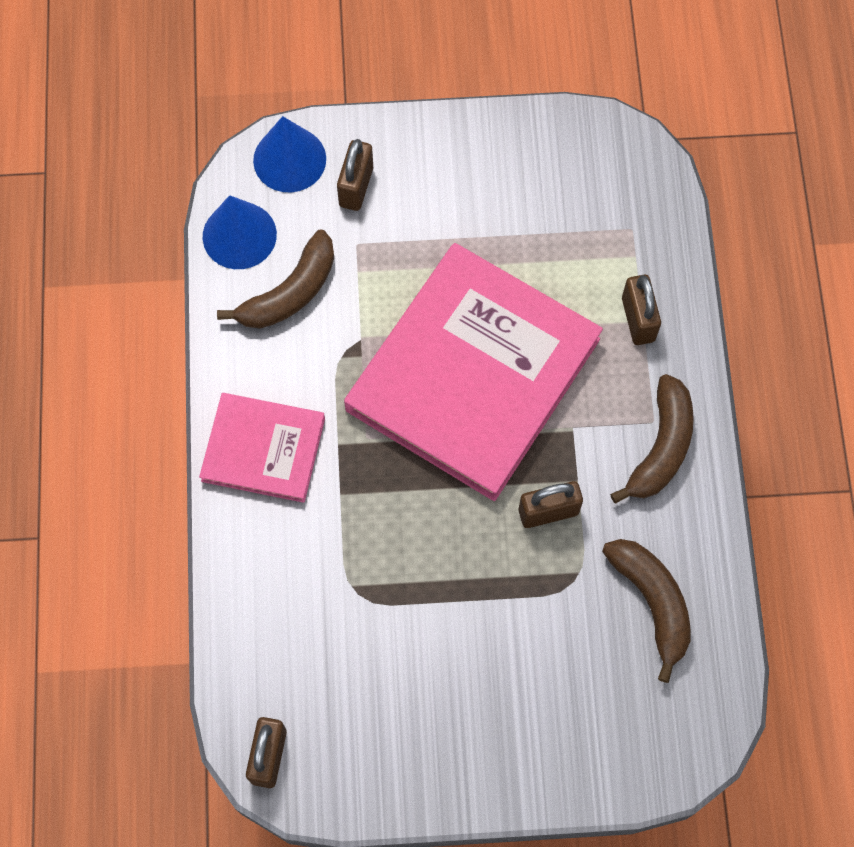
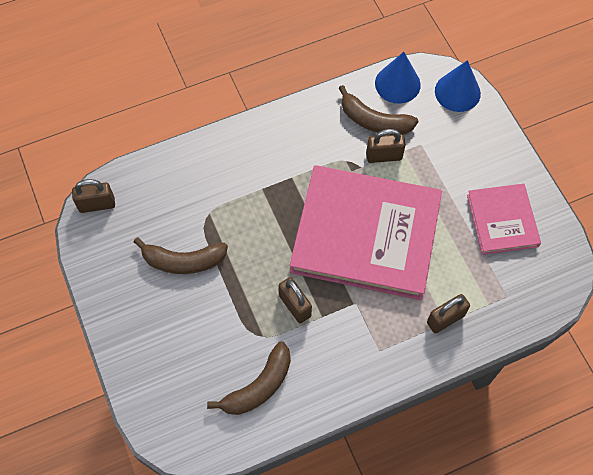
camera: 70 degrees right, 5 degrees down
(263, 449) = (273, 140): pink book -> pink book (502, 220)
(356, 186) = (457, 132): brown padlock -> brown padlock (384, 156)
(661, 447) = (364, 360): brown banana -> brown banana (183, 261)

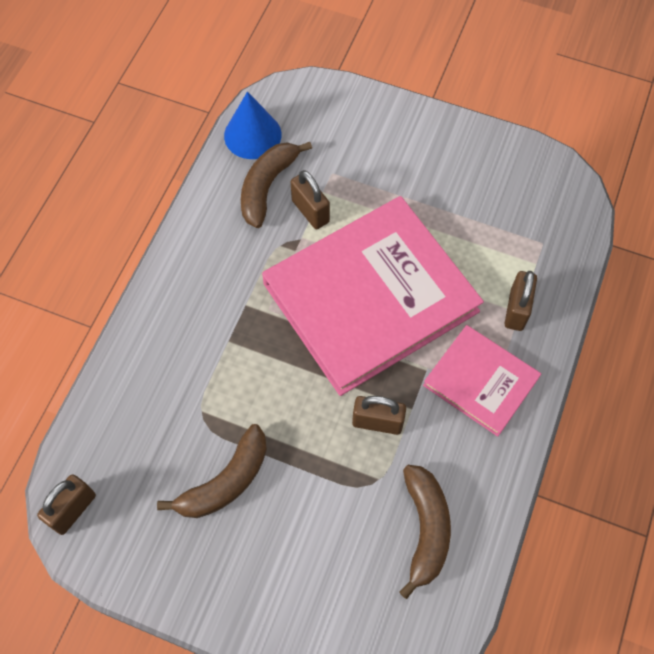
camera: 45 degrees left, 0 degrees up
(374, 121) = (267, 187): brown banana -> brown banana turned 135 degrees clockwise
(384, 156) = (310, 211): brown padlock -> brown padlock turned 75 degrees counterclockwise
(457, 92) = (314, 99): blue cone -> none
(502, 220) = (471, 181): pink book -> pink book (481, 381)

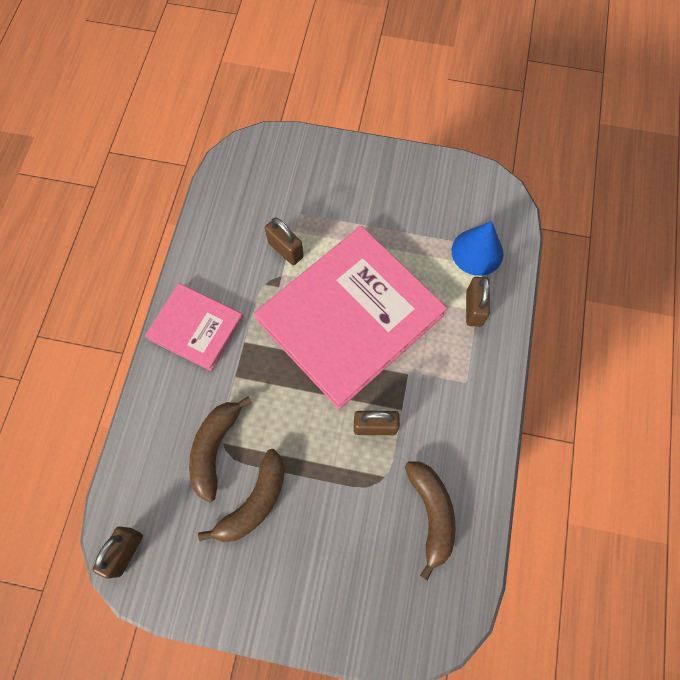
camera: 10 degrees left, 5 degrees up
(252, 135) = (224, 190): blue cone -> blue cone (477, 252)
(267, 187) = (245, 234): brown banana -> brown banana (215, 448)
(481, 381) = (455, 376): pink book -> pink book (196, 328)

